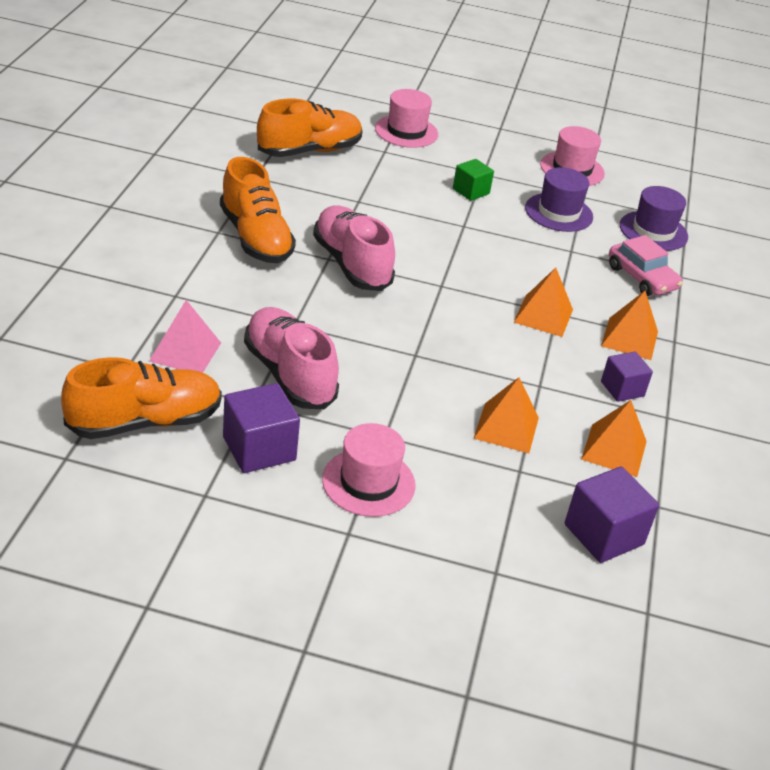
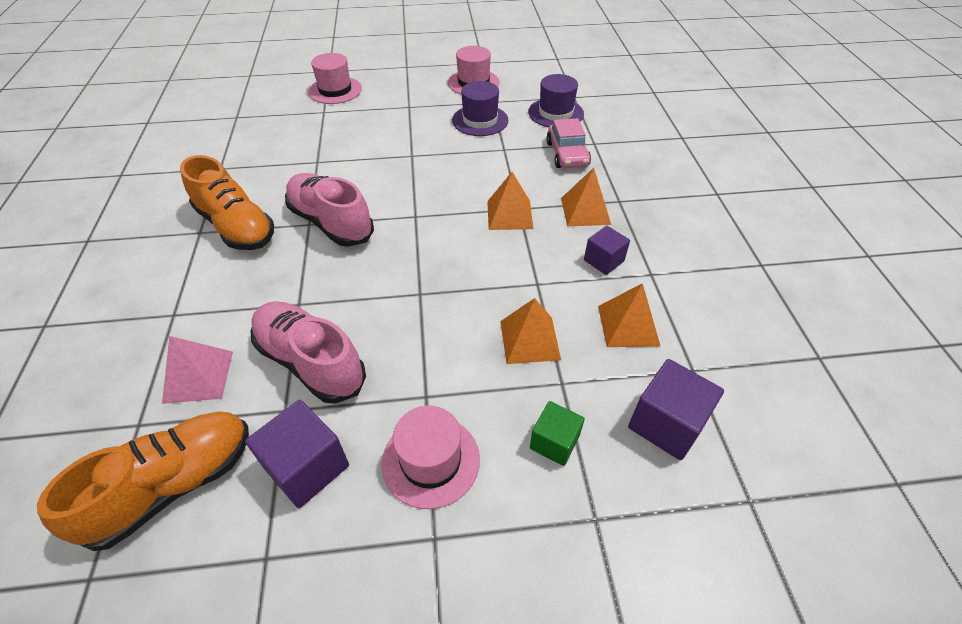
camera: 15 degrees left, 10 degrees up
(309, 151) = (260, 130): orange shoe -> none
(471, 191) = (405, 124): green cube -> green cube (554, 442)
(642, 278) = (567, 154): pink car -> pink car turned 45 degrees clockwise

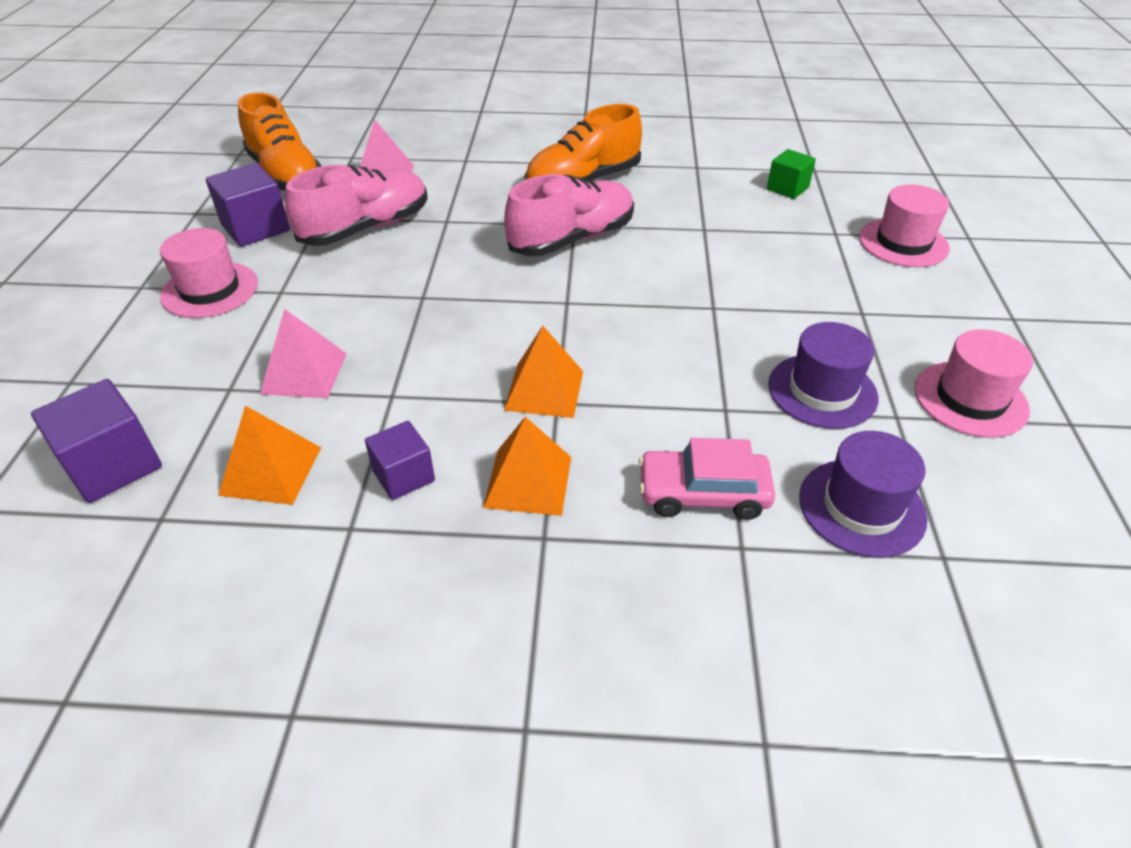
camera: 100 degrees right, 5 degrees down
(530, 340) = (304, 373): orange pyramid -> pink pyramid
(554, 442) = (165, 369): green cube -> green cube (787, 188)

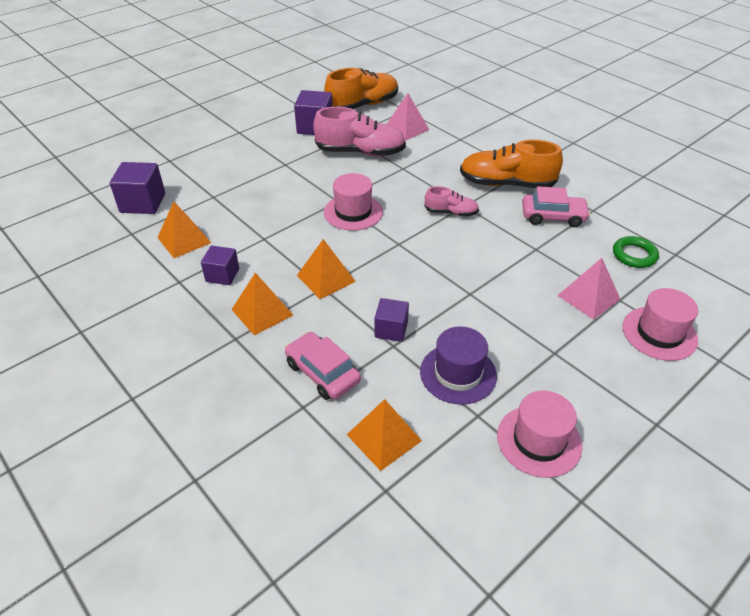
camera: 45 degrees right, 0 degrees up
(210, 290) = (261, 148): pink hat -> pink hat (353, 212)
(285, 175) = (362, 105): orange shoe -> orange shoe turned 135 degrees counterclockwise
(304, 373) = (246, 207): pink pyramid -> pink pyramid (588, 297)
(572, 239) = (451, 212): pink shoe -> pink shoe, size x0.53
(672, 191) = (553, 216): none -> pink car
(698, 395) = (391, 329): none -> purple cube
(787, 188) = (634, 255): green cube -> green ring
(861, 507) = (384, 437): purple hat -> orange pyramid

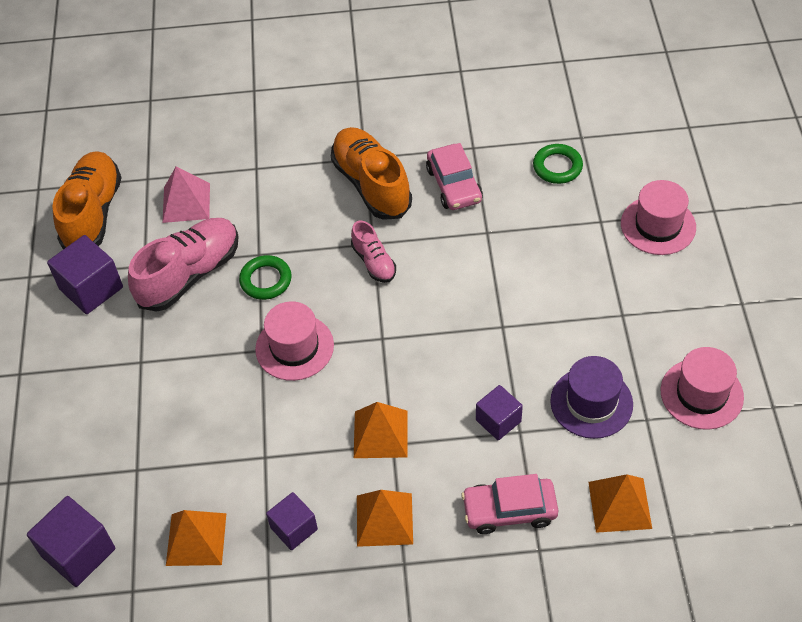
camera: 50 degrees left, 10 degrees up
(388, 179) = (266, 280): none -> green ring
(451, 212) = (374, 262): pink shoe -> pink shoe turned 105 degrees clockwise
(506, 184) = (371, 184): orange shoe -> orange shoe turned 105 degrees clockwise
(553, 216) = (454, 185): pink car -> pink car turned 120 degrees clockwise
(588, 297) = (579, 241): pink pyramid -> none

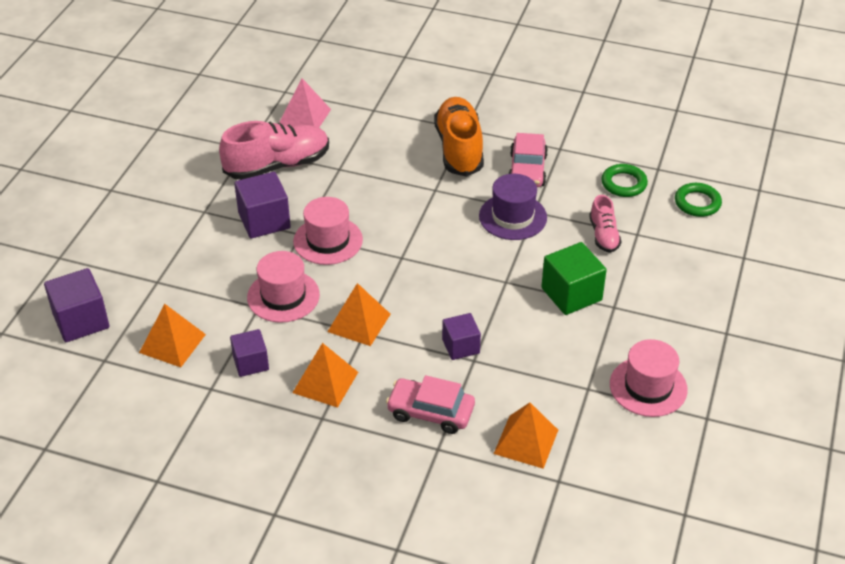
camera: 20 degrees right, 10 degrees down
(91, 288) = (197, 151): purple cube -> purple cube (264, 220)
(93, 213) = (229, 102): orange shoe -> none
(266, 280) = (333, 188): green ring -> green ring (697, 203)
(374, 262) = (427, 203): pink shoe -> pink shoe (603, 235)
(574, 316) = (571, 294): none -> green cube
(591, 402) = (547, 360): purple hat -> purple hat (512, 217)
(658, 225) = (686, 253): pink hat -> pink hat (283, 296)

